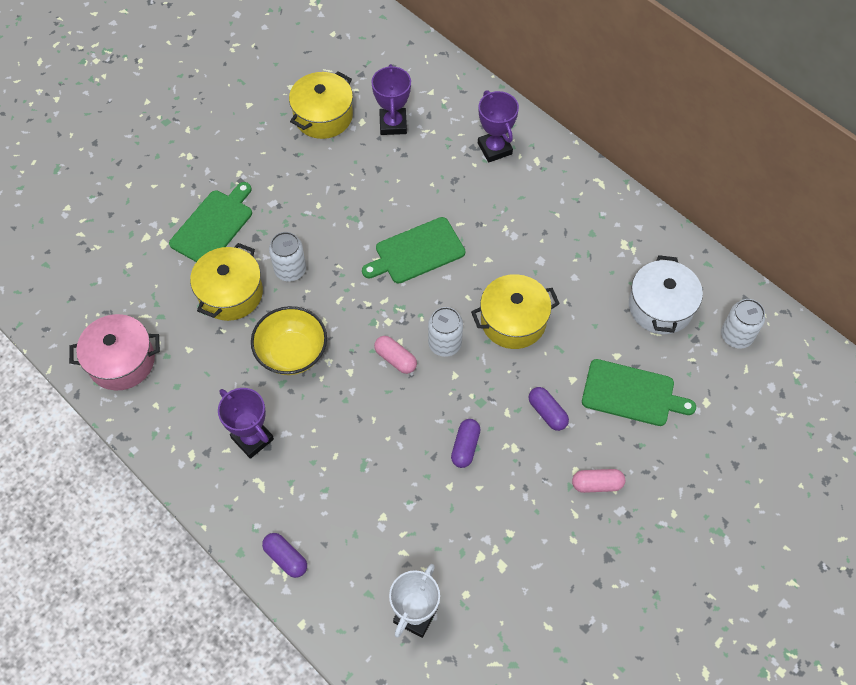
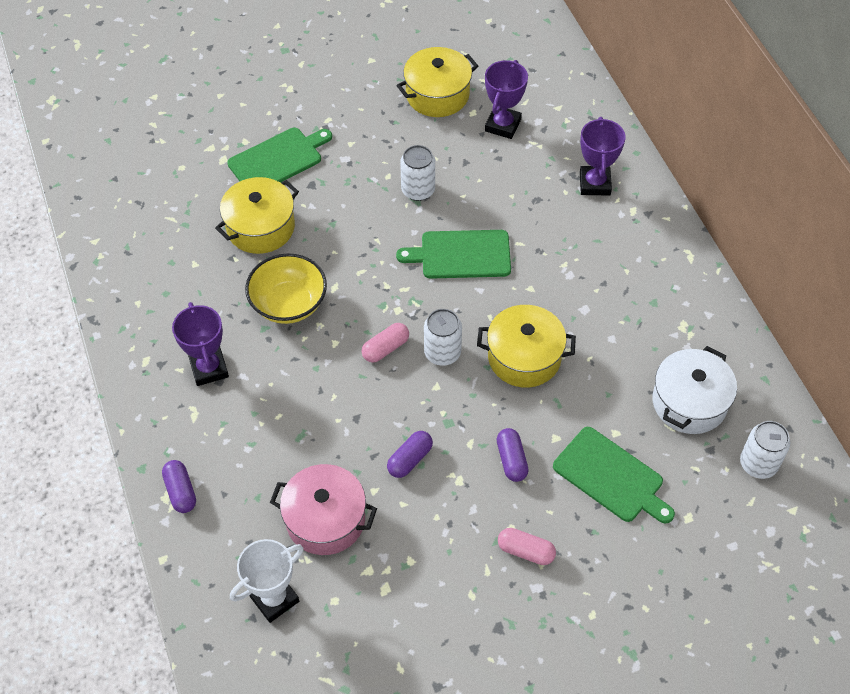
camera: 25 degrees right, 5 degrees down
(121, 361) = (128, 251): pink pot -> pink pot (325, 519)
(290, 270) = (328, 227): white can -> white can (418, 190)
(395, 359) = (385, 348): pink capsule -> pink capsule turned 75 degrees clockwise

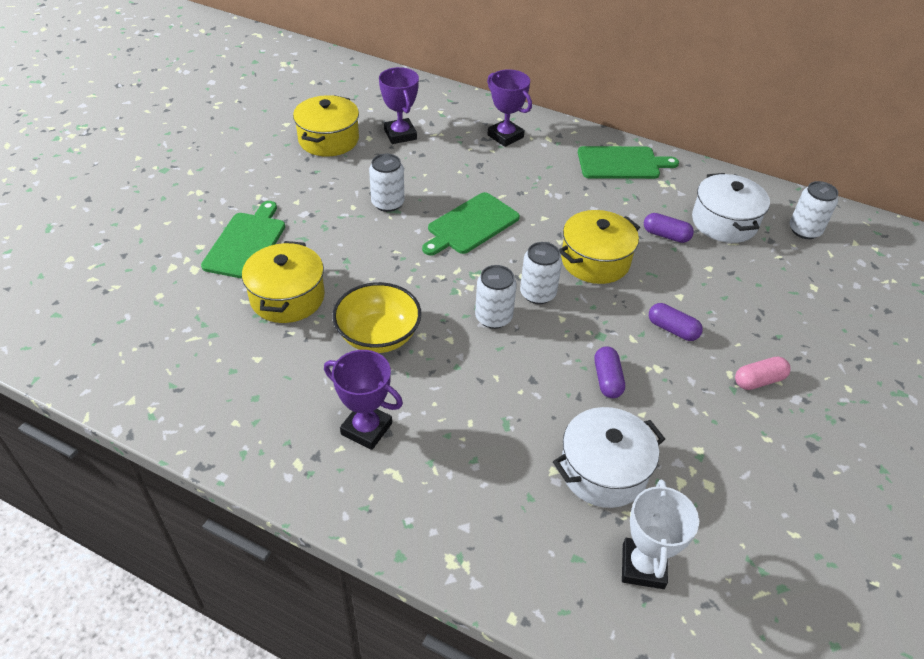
camera: 45 degrees left, 10 degrees down
(180, 491) = (459, 546): purple capsule -> purple capsule (666, 235)
(325, 519) = (603, 470): pink pot -> white pot
(385, 348) = (493, 317): pink capsule -> white can
(611, 477) = (742, 295): green cutting board -> green cutting board (621, 163)

